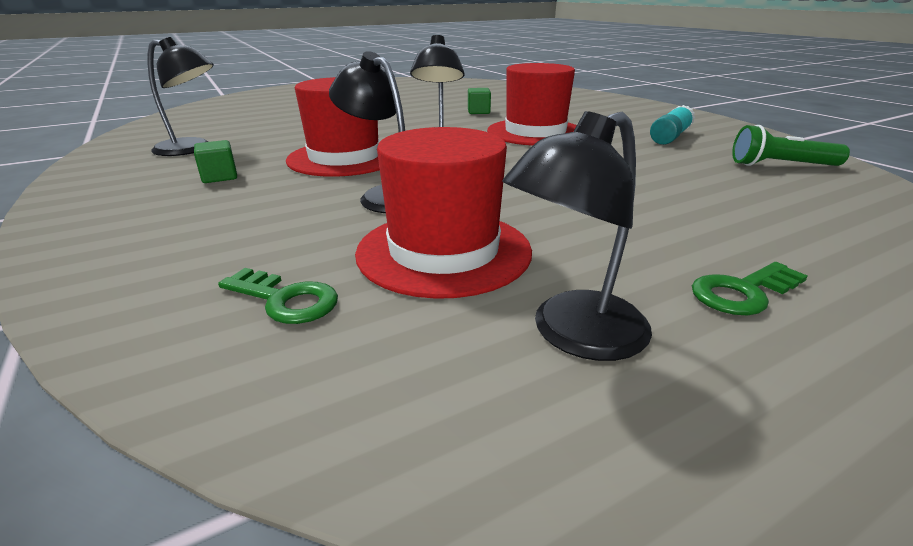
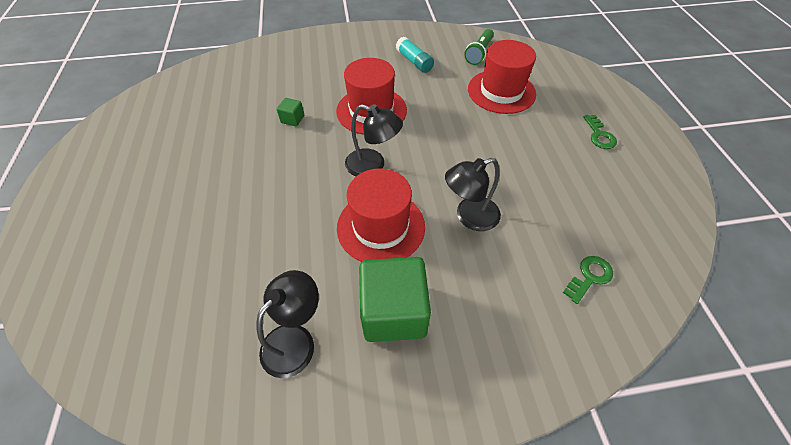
camera: 70 degrees left, 25 degrees up
(219, 177) = (394, 312): green cube -> green cube, size x2.30
(444, 251) = (551, 209): red hat -> red hat (501, 91)
(574, 335) = (623, 190): black lamp -> none

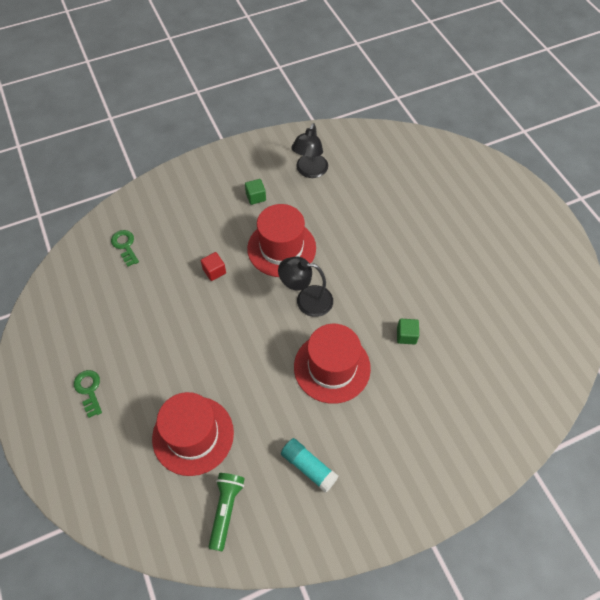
camera: 165 degrees right, 5 degrees up
(394, 312) = (256, 197): green cube -> green cube, size x0.44
(469, 217) = (214, 271): black lamp -> red cube
(589, 277) = (125, 246): green key -> green key turned 120 degrees clockwise

